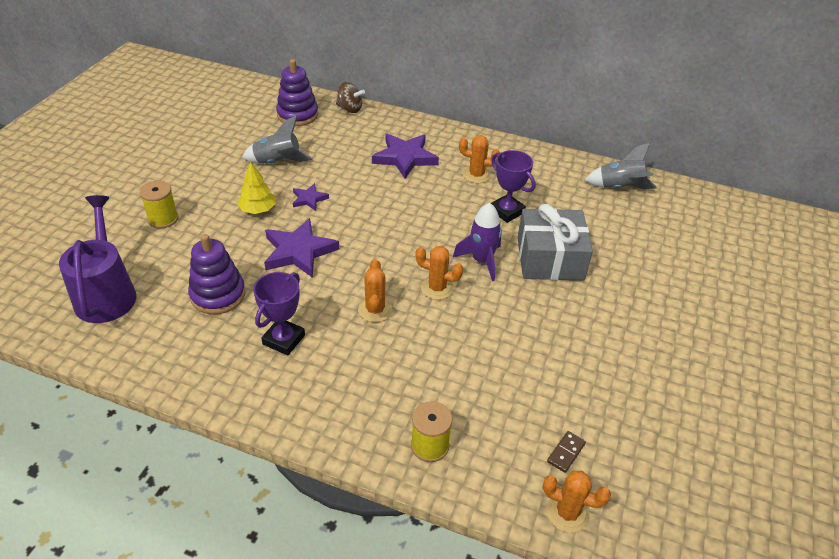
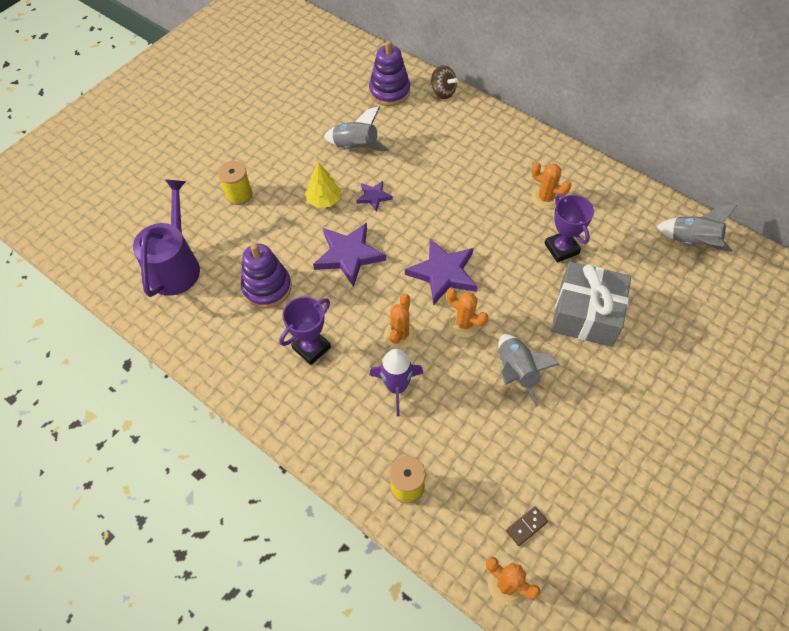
camera: 20 degrees right, 15 degrees up
(405, 158) = (479, 164): purple star -> purple star (443, 273)
(481, 261) = (517, 302): purple rocket -> purple rocket (396, 387)
(503, 319) = (516, 372): none -> grey rocket

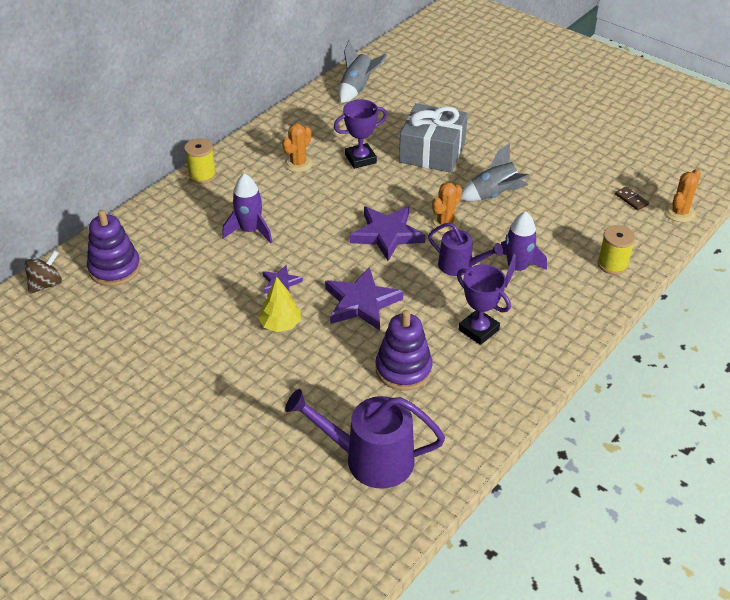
camera: 90 degrees left, 15 degrees down
(239, 194) = (261, 404): yellow spool -> yellow spool (202, 175)
(356, 147) = (201, 298): grey rocket -> none
(400, 335) = (459, 266): orange cactus -> purple watering can
(441, 170) = (250, 231): none -> purple rocket
(442, 92) = (129, 225): brown spinning top -> brown spinning top (46, 284)

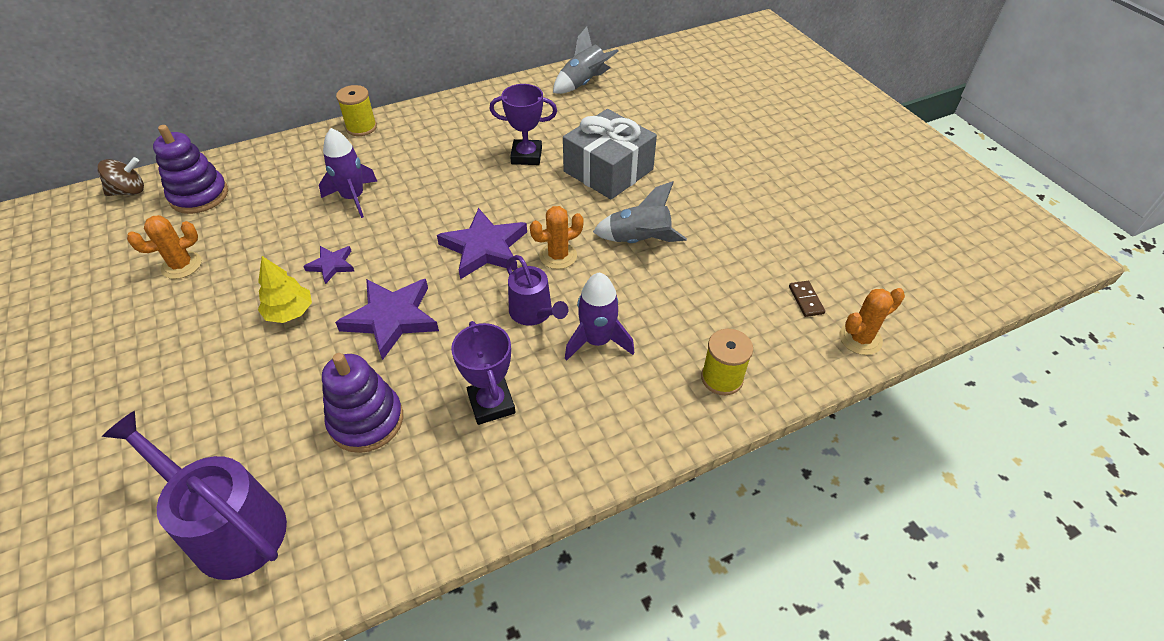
camera: 25 degrees right, 5 degrees up
(298, 163) = (460, 142): orange cactus -> orange cactus (182, 265)

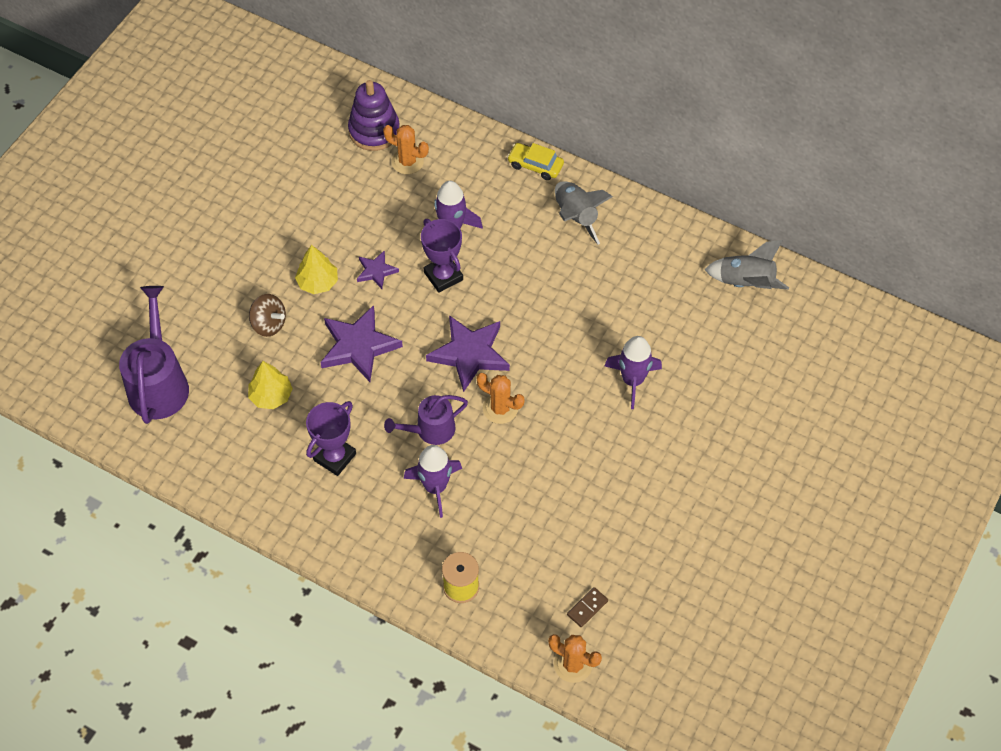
camera: 55 degrees right, 10 degrees up
(129, 191) = (343, 85): brown spinning top -> brown spinning top (269, 324)
(182, 265) = (306, 184): orange cactus -> orange cactus (407, 161)
(361, 127) = (535, 165): yellow spool -> yellow car
(366, 420) = (271, 396): purple stacking toy -> yellow tree
(526, 156) = (600, 308): purple trophy -> purple trophy (443, 276)
(534, 313) = (430, 430): purple watering can -> purple watering can turned 45 degrees clockwise
(608, 170) = (632, 380): grey gift -> purple rocket
(639, 240) = (562, 454): grey rocket -> grey rocket (576, 217)

